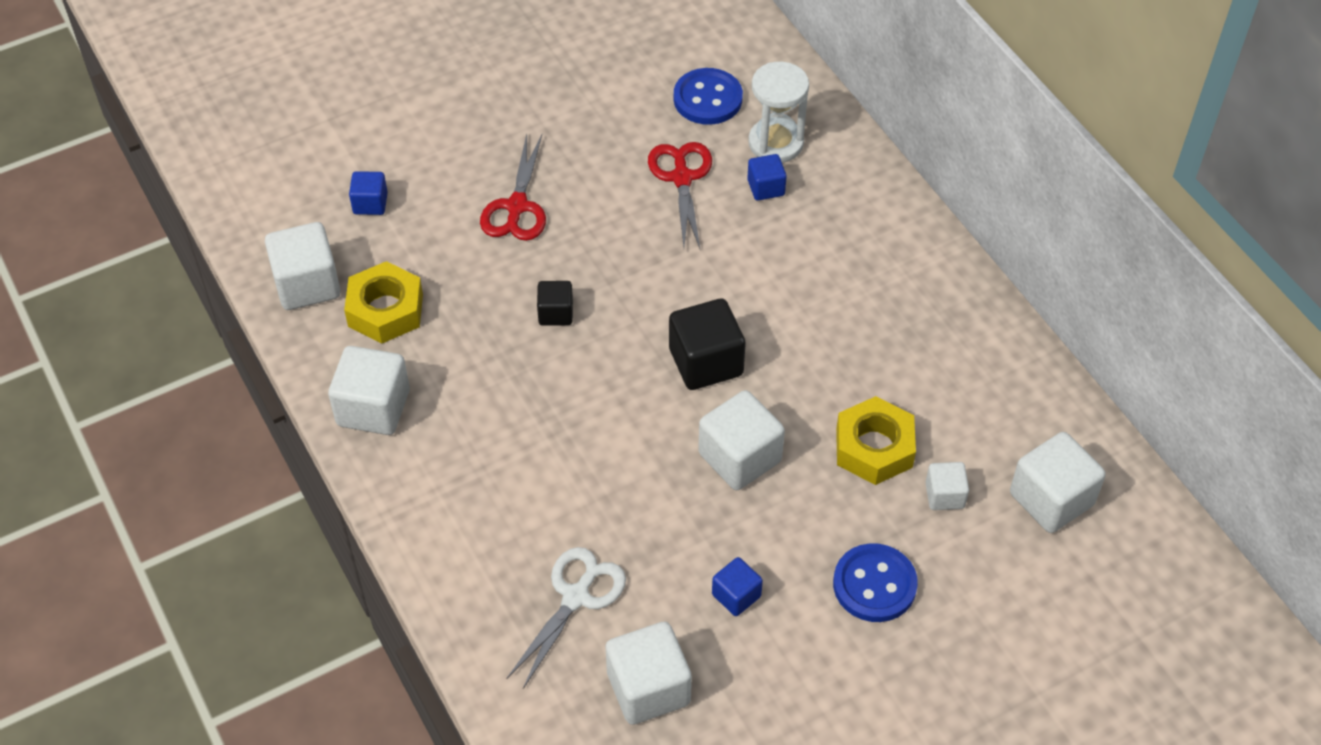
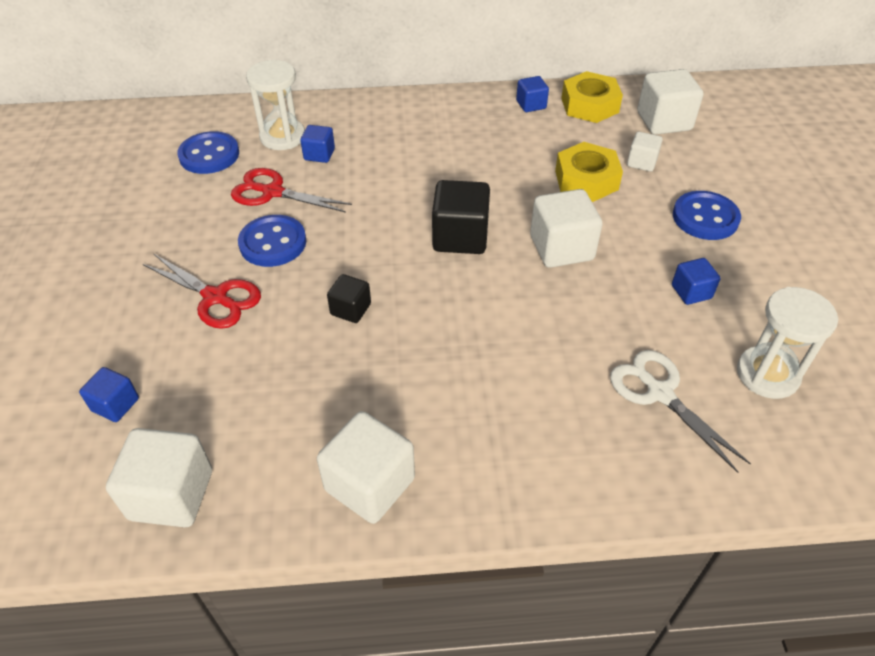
camera: 65 degrees left, 5 degrees down
(385, 310) = (256, 434): yellow nut -> yellow nut (589, 105)
(609, 214) = (273, 243): none -> blue button
(648, 688) = (767, 374): white cube -> white hourglass
(992, 347) = (531, 105): none -> blue cube

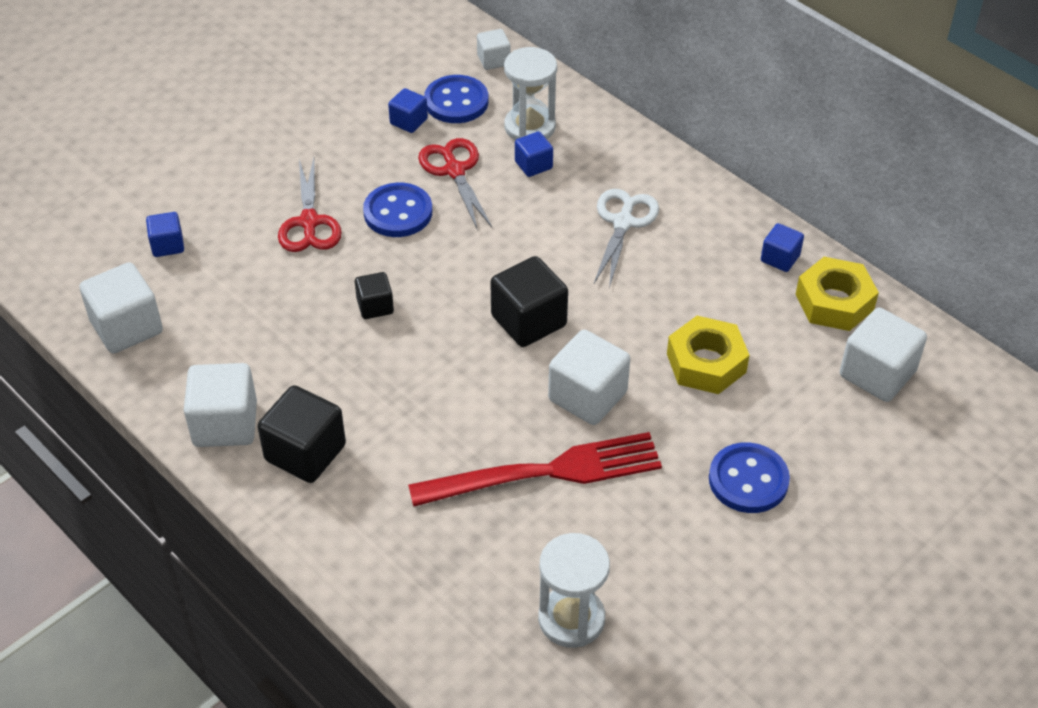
camera: 50 degrees right, 0 degrees up
(459, 444) = (305, 453): none -> black cube
(613, 308) = (547, 472): none -> red fork
(641, 162) = (783, 390): white cube -> white cube (493, 60)
(659, 393) = (475, 552): white scissors -> white scissors (623, 223)
(691, 292) = (625, 517): blue cube -> blue cube (408, 121)

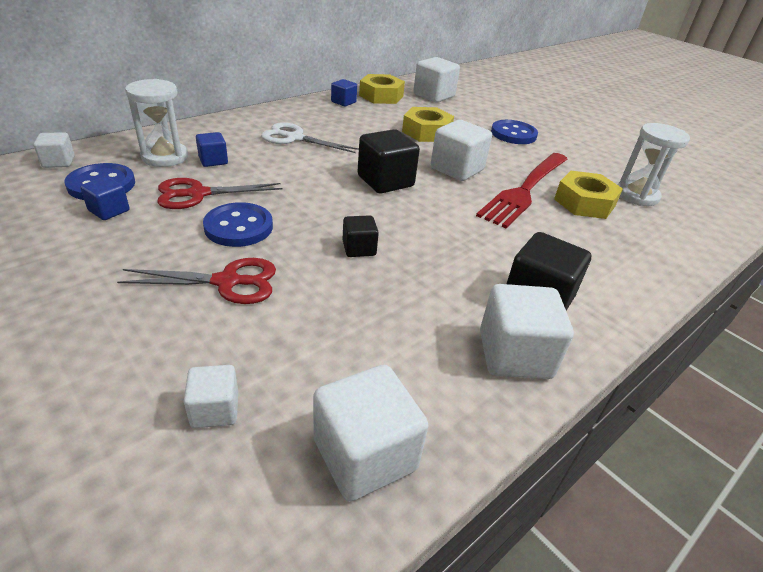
camera: 90 degrees left, 10 degrees down
(167, 245) = (215, 410): blue cube -> white cube
(529, 540) = (584, 203): none -> yellow nut
(547, 472) = (525, 190): red fork -> red fork turned 135 degrees counterclockwise

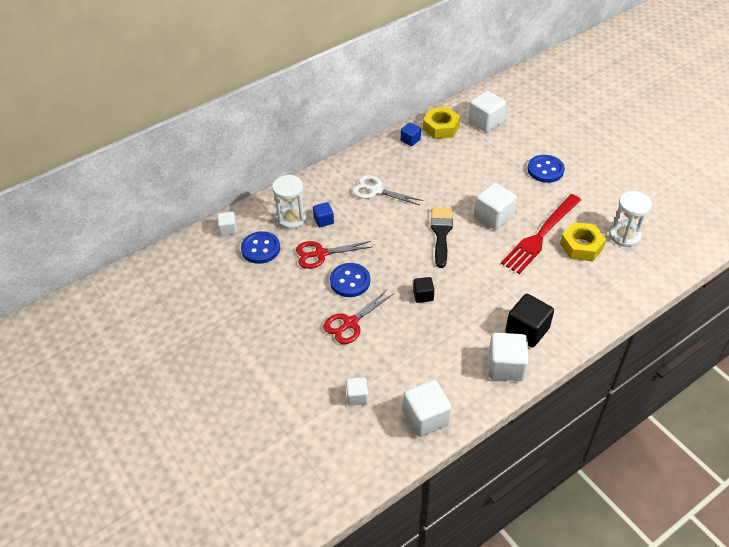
camera: 10 degrees right, 10 degrees up
(109, 211) = (272, 271): blue cube -> none
(227, 282) = (350, 323): red scissors -> red scissors turned 135 degrees clockwise
(385, 181) = (441, 233): black cube -> black brush
(426, 132) = (475, 173): yellow nut -> none

